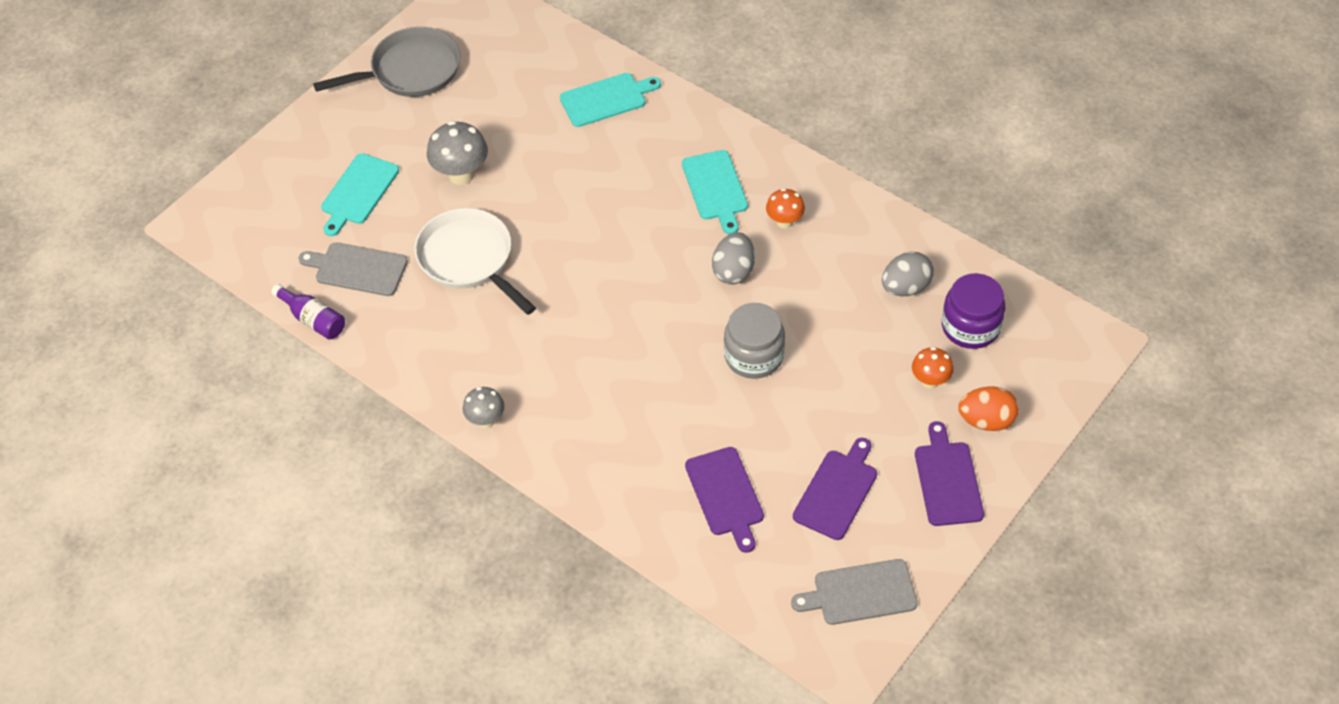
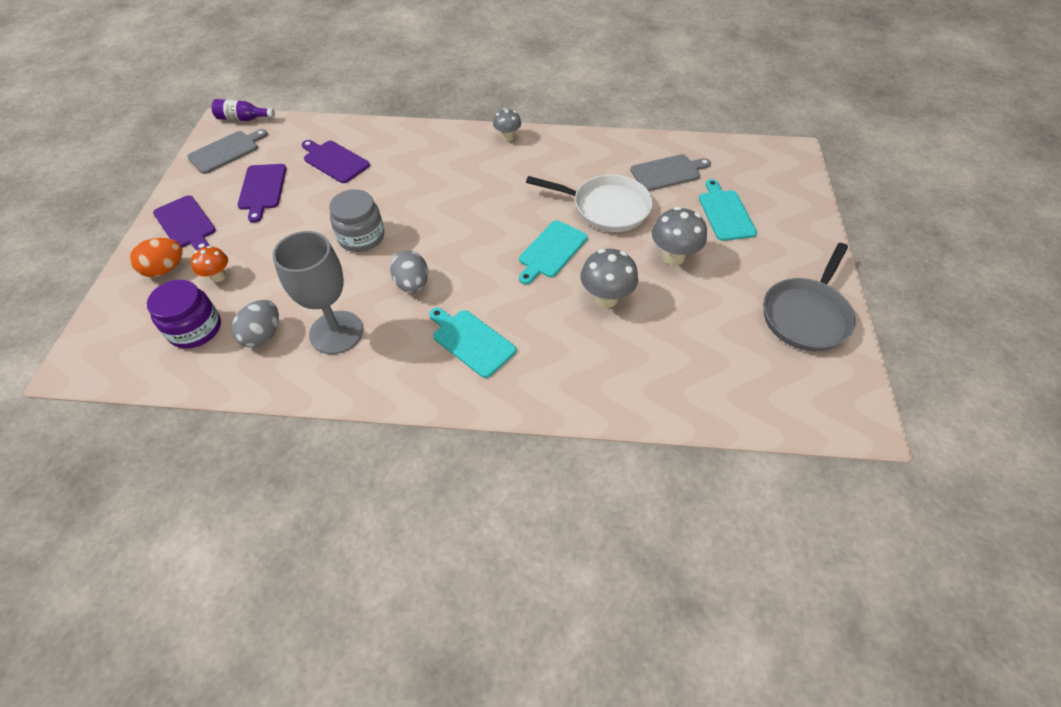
camera: 145 degrees right, 0 degrees up
(313, 320) = (659, 139): purple bottle -> purple bottle (243, 119)
(563, 167) = (606, 298): none -> grey mushroom
(606, 99) = (628, 374): turquoise cutting board -> turquoise cutting board (551, 251)
(784, 222) = (394, 341): orange mushroom -> none
(834, 256) = (336, 332): none -> grey goblet

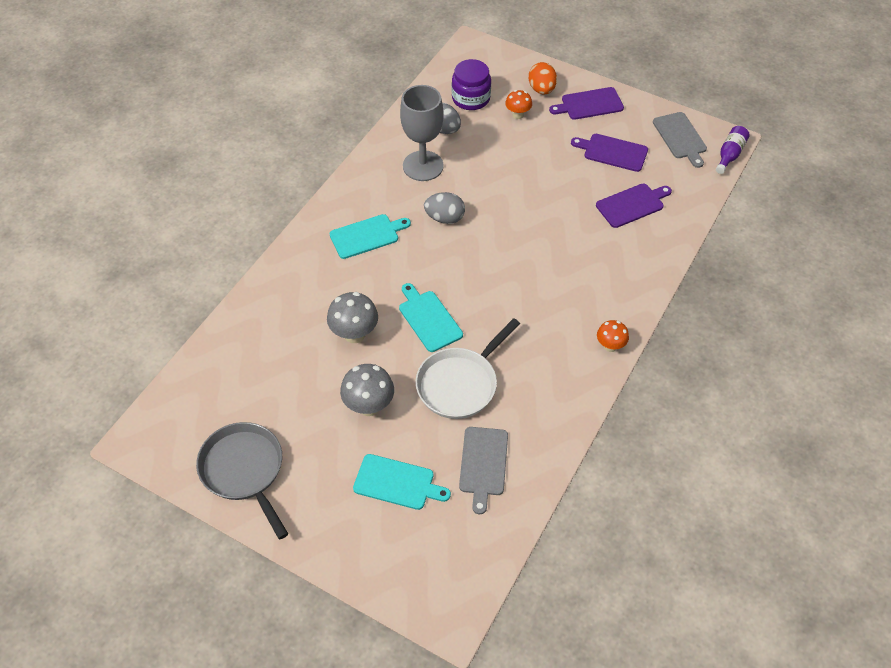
camera: 115 degrees right, 0 degrees up
(361, 237) = (517, 200): grey jar -> none
(507, 137) = (610, 346): grey mushroom -> orange mushroom

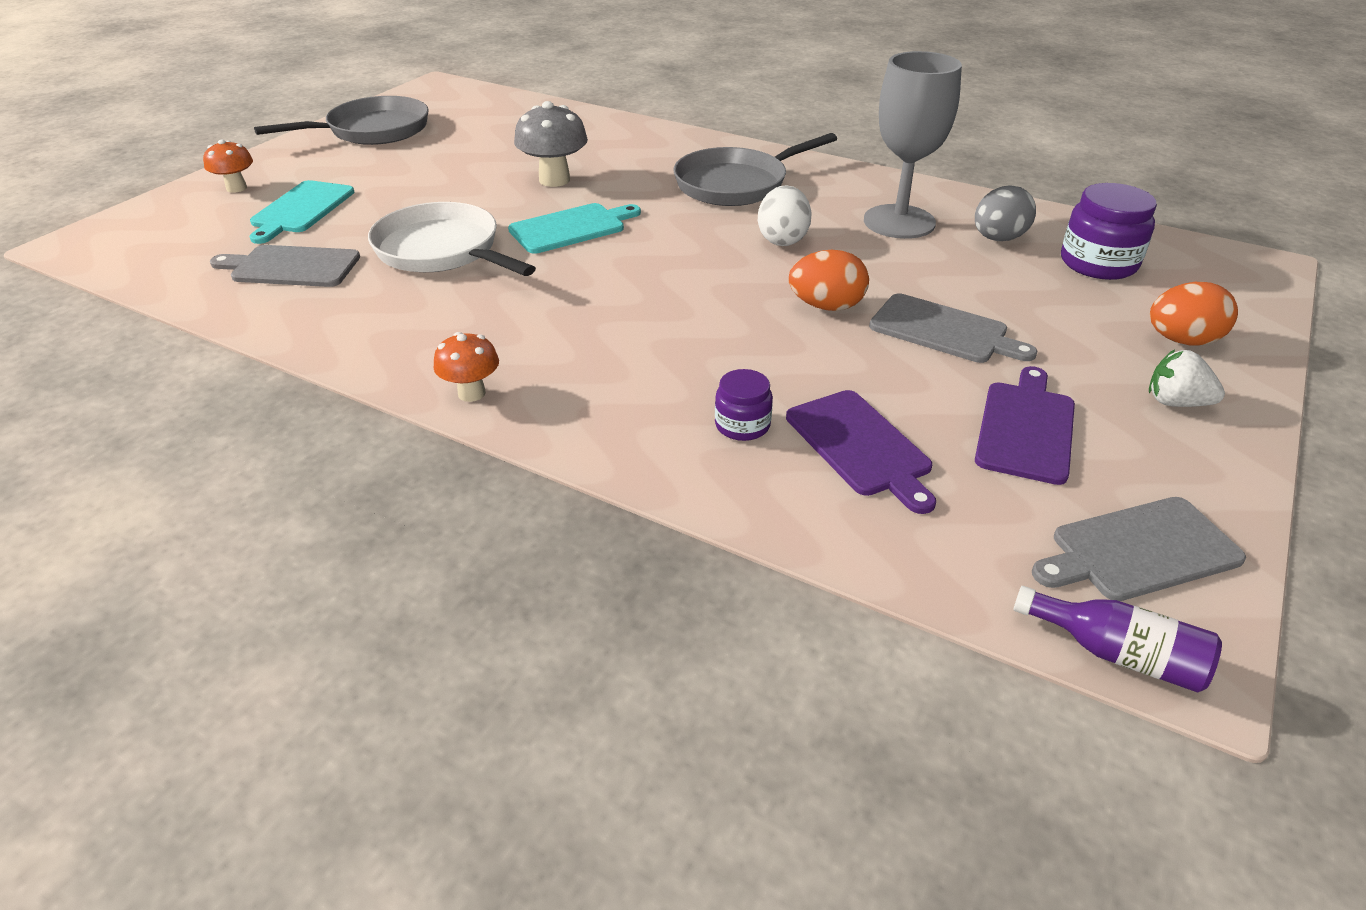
camera: 90 degrees right, 15 degrees down
(367, 236) = (737, 184): turquoise cutting board -> grey pan
(369, 406) = (431, 191): grey mushroom -> none
(445, 218) = (782, 239): grey egg -> white egg
(517, 115) = (1082, 311): orange mushroom -> orange mushroom (236, 188)
(518, 205) = (826, 306): none -> orange egg
(539, 165) = (943, 331): none -> grey cutting board
(589, 104) = (1176, 402): purple cutting board -> white strawberry
(622, 242) = (742, 425): none -> purple jar

